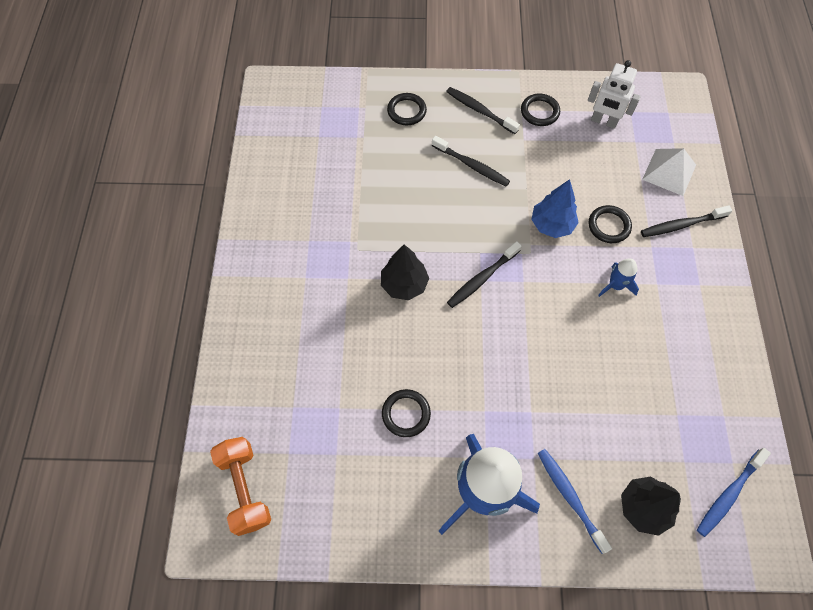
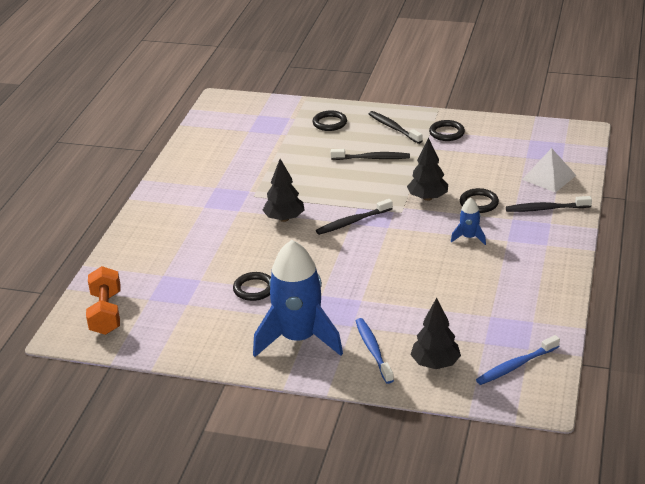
camera: 15 degrees right, 30 degrees down
(472, 165) = (372, 158): black toothbrush -> black toothbrush turned 45 degrees counterclockwise
(551, 225) = (427, 198): blue tree -> black tree
(603, 121) = (502, 143): white robot -> none

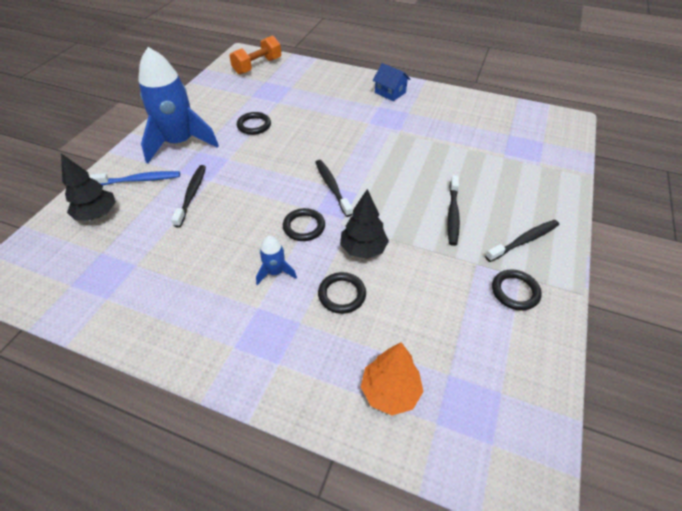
camera: 95 degrees right, 15 degrees up
(106, 313) = (257, 66): orange dumbbell -> orange dumbbell turned 45 degrees counterclockwise
(174, 201) = (390, 92): none -> blue house
(284, 219) = (349, 146): black tree -> none
(329, 123) = (530, 189): black ring -> black ring (304, 227)
(516, 366) = (54, 269): blue toothbrush -> none
(545, 209) = (311, 366): black toothbrush -> black toothbrush (191, 194)
(549, 177) = (390, 391): white pyramid -> orange tree

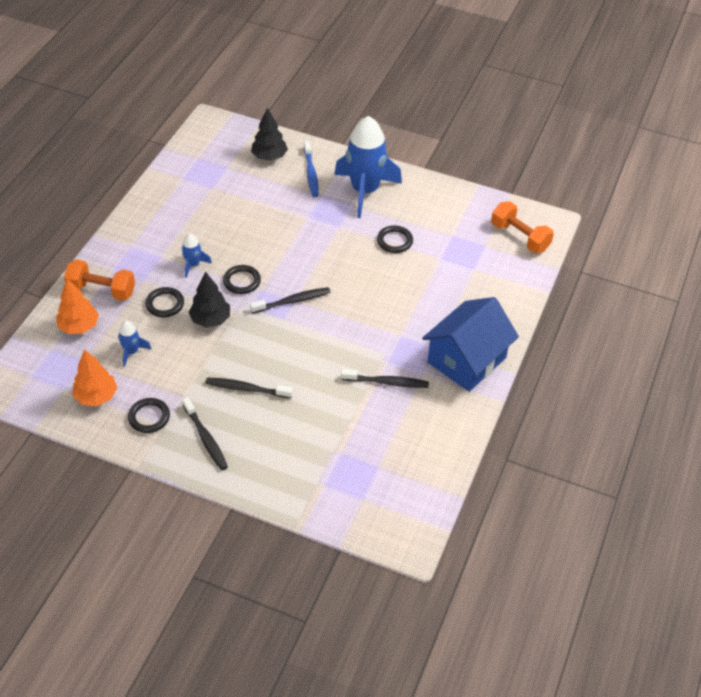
camera: 90 degrees right, 0 degrees up
(191, 194) = (289, 207): black toothbrush -> black toothbrush (387, 382)
(319, 372) = (102, 290): none -> orange dumbbell
(390, 92) = (466, 360): blue house -> blue house, size x2.01
(423, 321) = (131, 351): none -> blue rocket
(503, 350) = (96, 396): none -> orange tree

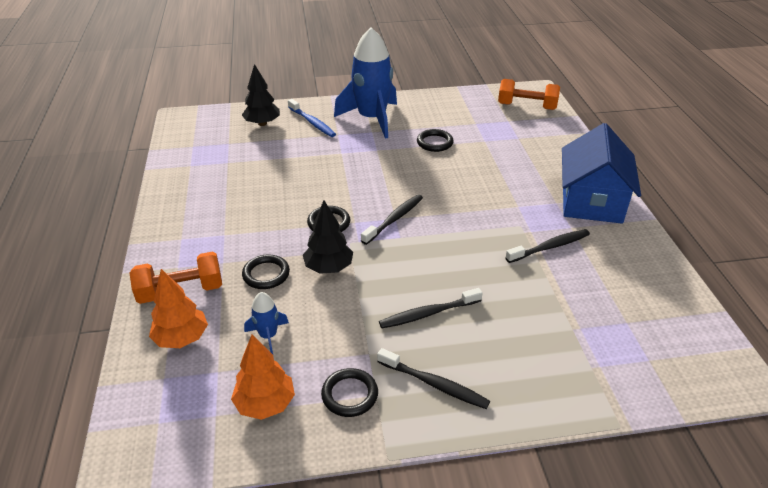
camera: 30 degrees left, 10 degrees down
(193, 265) = (265, 228): blue rocket -> none

